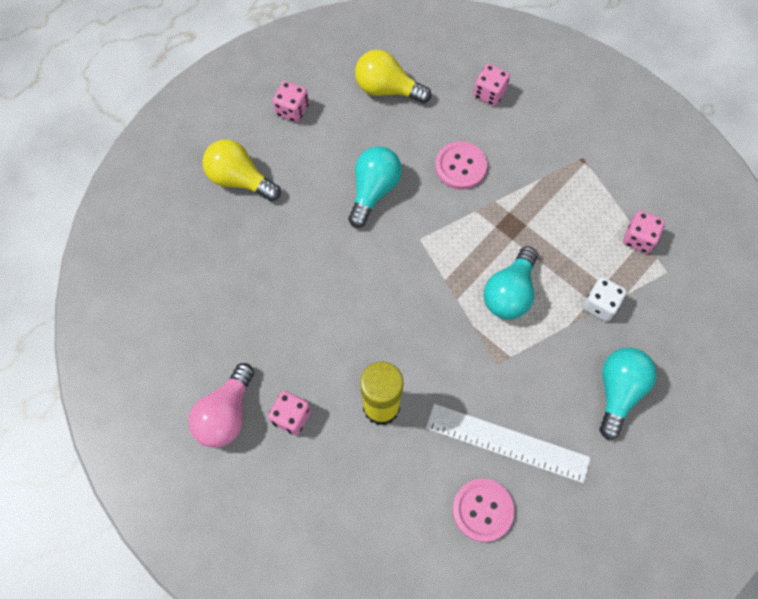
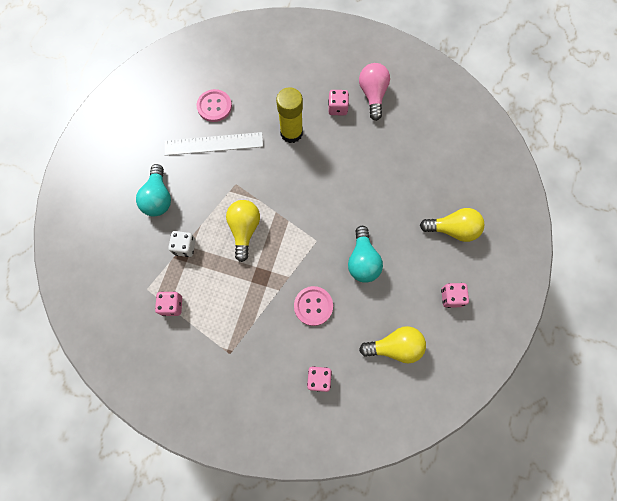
camera: 155 degrees right, 5 degrees up
(509, 293) = (244, 230): turquoise light bulb -> yellow light bulb

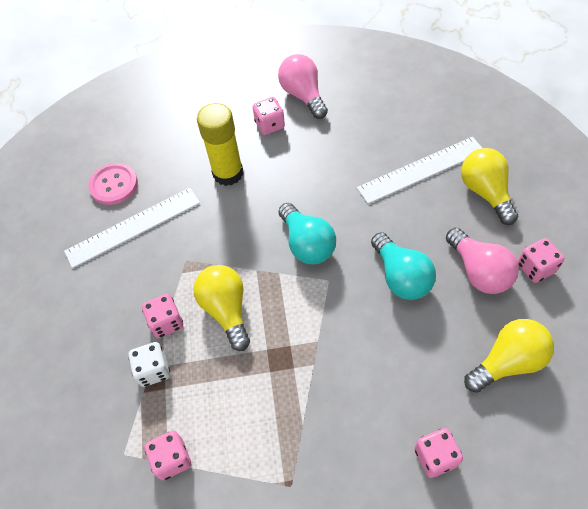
camera: 20 degrees left, 15 degrees down
(158, 198) = (87, 324): turquoise light bulb -> turquoise light bulb (307, 244)
(205, 220) = (166, 322): none -> pink dice
(313, 306) = (371, 362): pink button -> none
(414, 281) = (478, 271): none -> pink light bulb
(420, 192) = (421, 169): none -> white ruler
(453, 229) = (485, 192): yellow light bulb -> yellow light bulb turned 90 degrees counterclockwise

